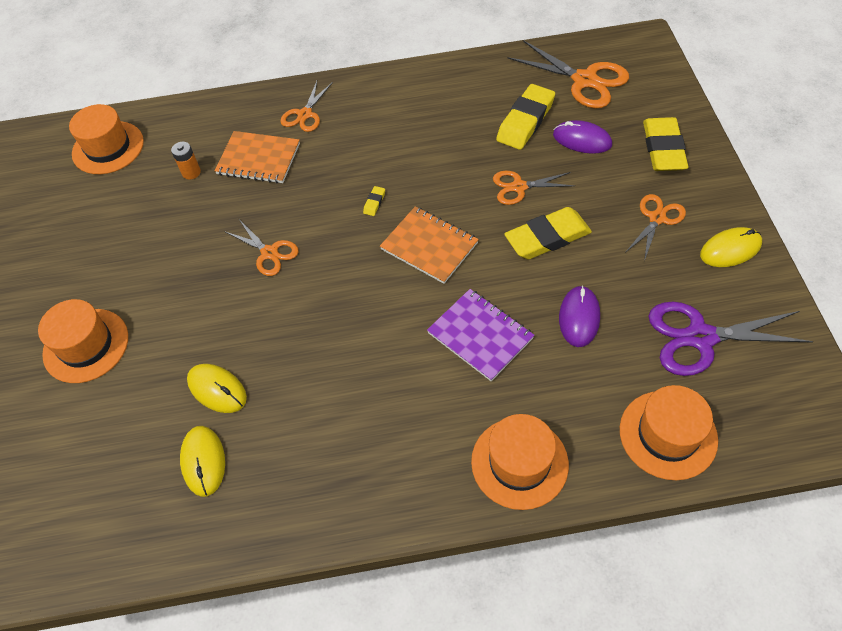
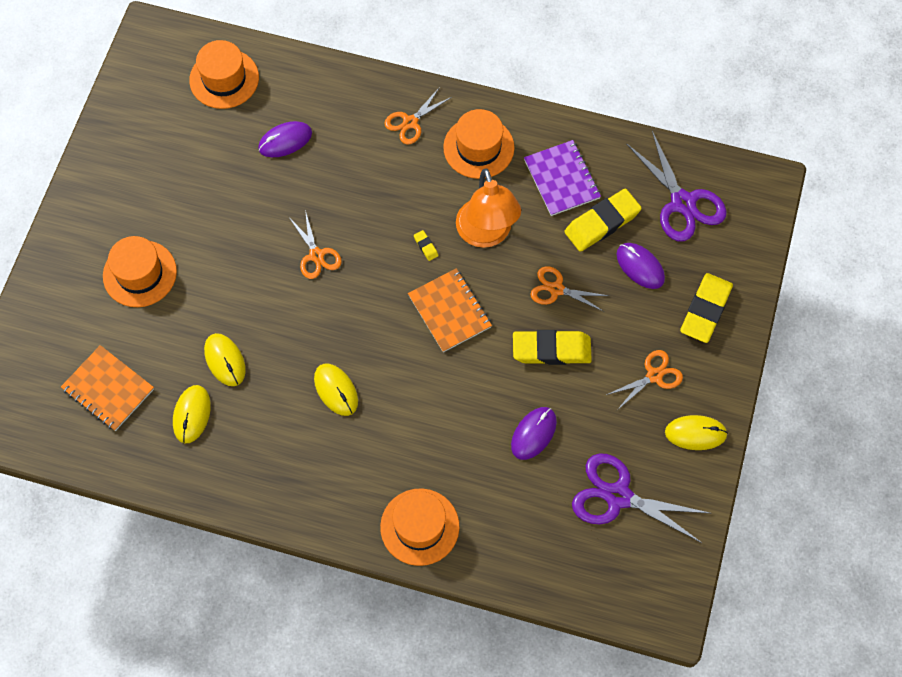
camera: 20 degrees right, 10 degrees up
(191, 172) = (285, 141): orange battery -> purple mouse
(258, 159) = (348, 153): orange notebook -> orange notebook (108, 389)
(353, 366) = (336, 390): none -> yellow mouse
(374, 203) = (426, 246): yellow eraser -> yellow eraser turned 75 degrees counterclockwise
(426, 170) = (486, 234): none -> orange lamp
(480, 336) = (447, 412): purple notebook -> purple notebook (561, 179)
(584, 80) = (682, 203): orange scissors -> purple scissors
(668, 434) = (541, 559): orange hat -> orange hat (478, 147)

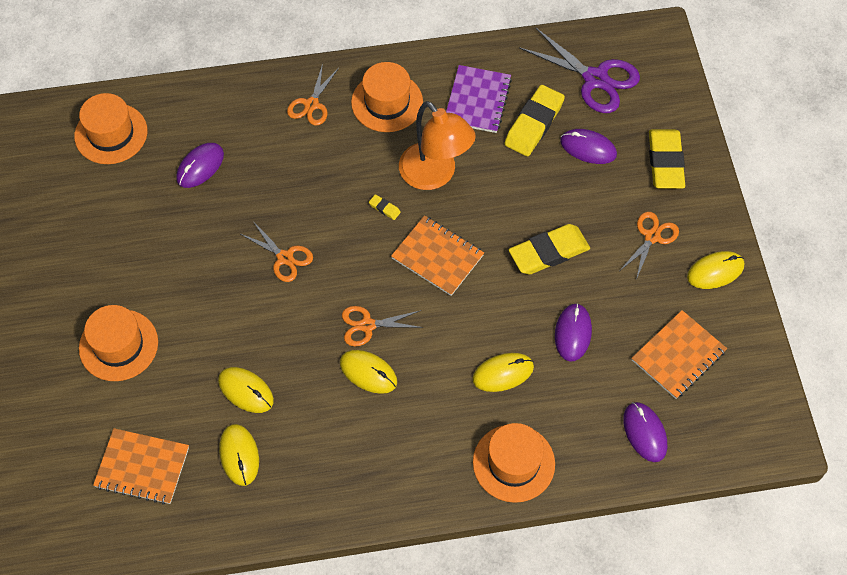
camera: 25 degrees left, 5 degrees down
(452, 442) = (503, 373): none -> yellow mouse
(549, 552) = (644, 433): none -> purple mouse
(556, 289) = (524, 197): orange scissors -> orange scissors (367, 325)
(561, 179) = (477, 100): purple notebook -> purple notebook turned 60 degrees clockwise
(618, 496) = (678, 355): purple scissors -> orange notebook

